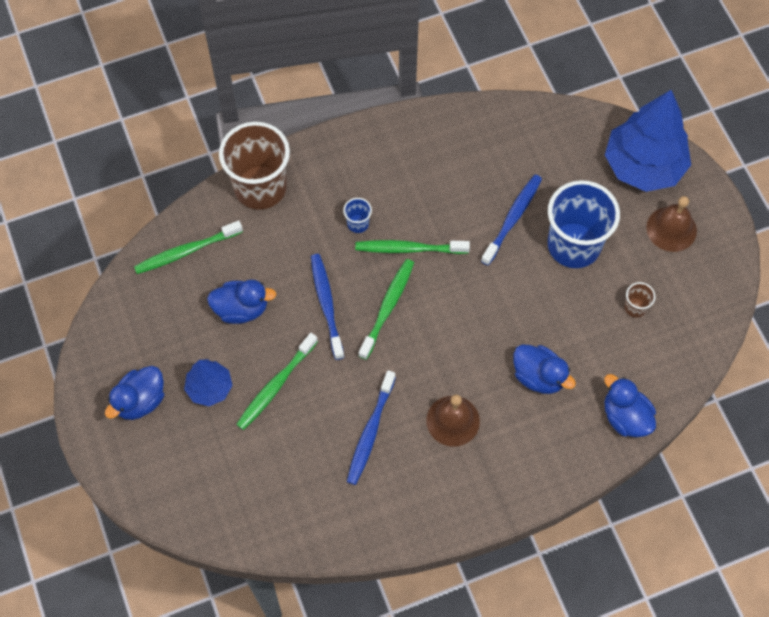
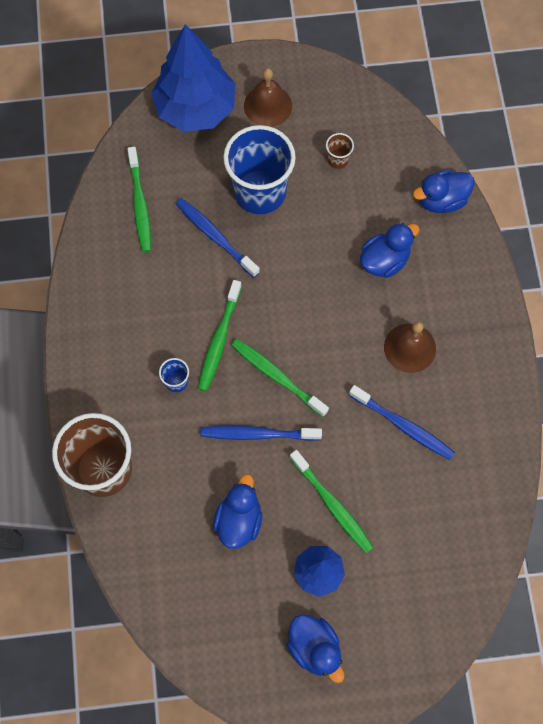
camera: 75 degrees left, 5 degrees up
(187, 251) = (155, 563): green toothbrush -> green toothbrush (140, 204)

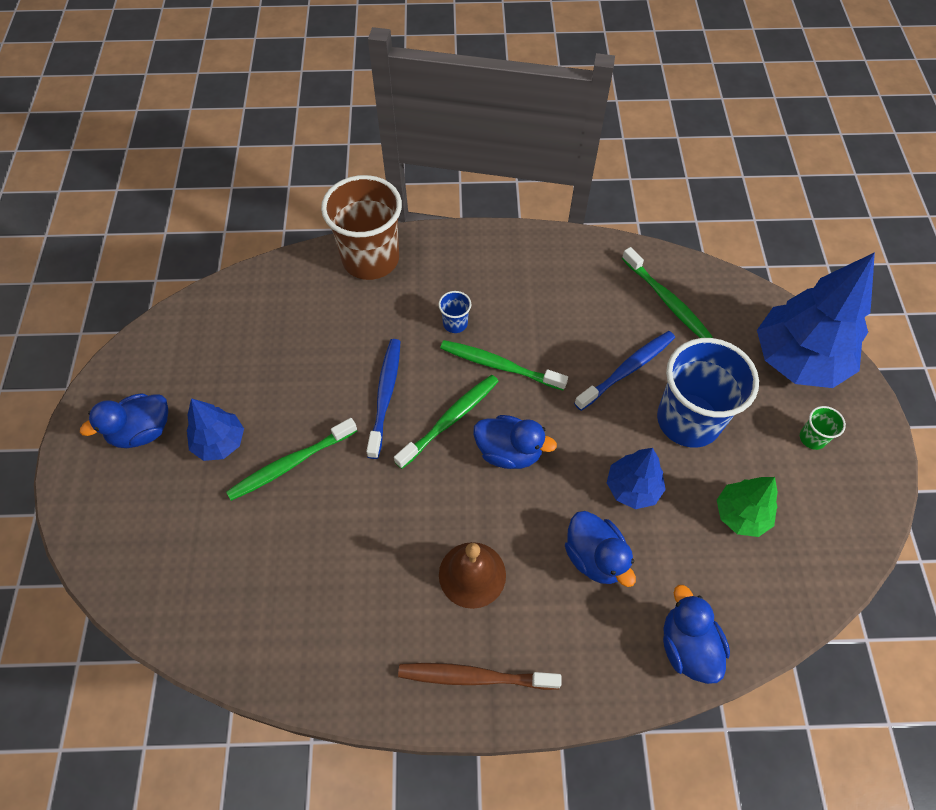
camera: 95 degrees right, 10 degrees down
(140, 204) = (666, 300): green toothbrush -> green toothbrush turned 120 degrees counterclockwise
(239, 520) = (294, 371): blue duck -> blue duck (509, 452)
(268, 105) = (812, 438): brown bell -> green cup
(324, 234) = (632, 488): none -> blue tree
(338, 160) = (741, 514): brown cup -> green tree
(403, 425) = (371, 553): blue toothbrush -> none
(484, 339) = (475, 677): none -> brown toothbrush

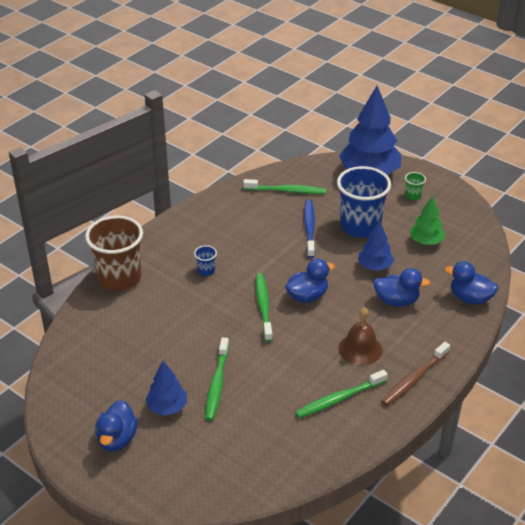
camera: 50 degrees left, 20 degrees down
(385, 396) = (219, 323): blue toothbrush -> none
(500, 366) = (253, 270): green toothbrush -> green toothbrush (340, 398)

